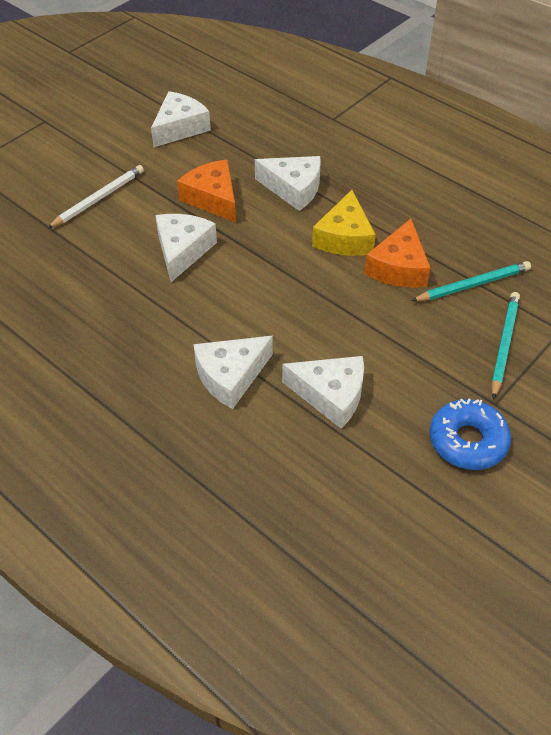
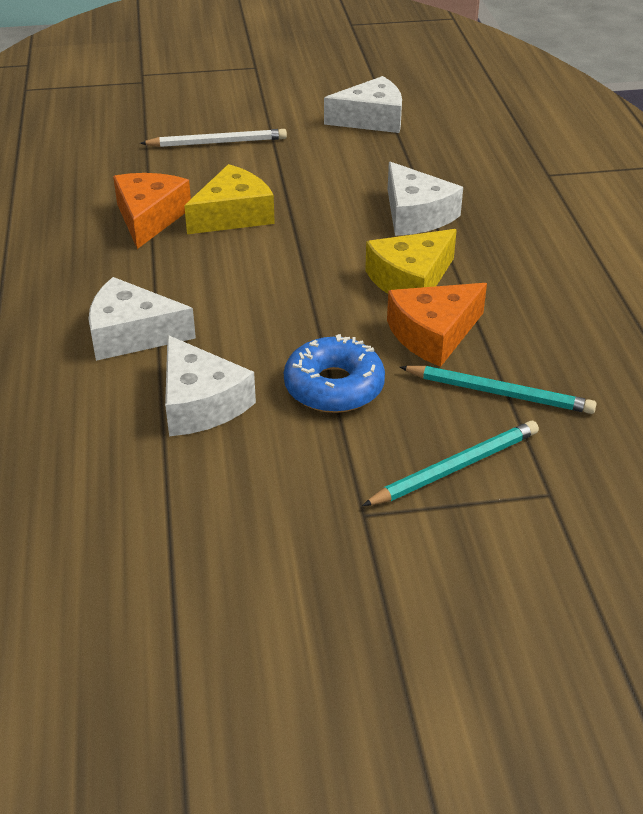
camera: 40 degrees right, 10 degrees down
(182, 250) = (233, 215): white cheese -> yellow cheese
(212, 198) = (321, 187): orange cheese -> orange cheese (149, 218)
(467, 441) = (281, 528): blue donut -> blue donut (334, 386)

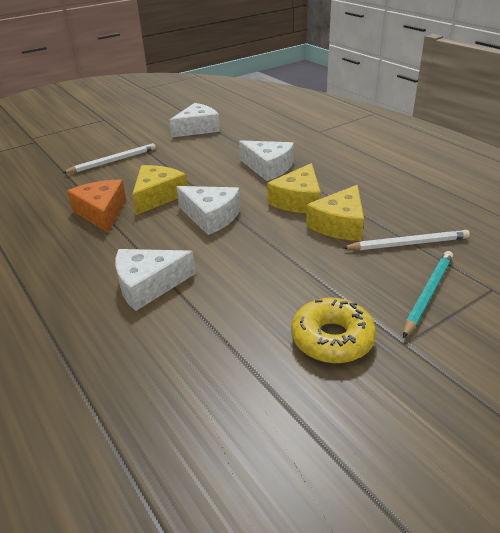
camera: 25 degrees left, 5 degrees down
(200, 403) = (235, 313): white cheese -> white cheese (211, 217)
(283, 476) = (332, 339): none -> yellow donut
(334, 386) = (311, 273): blue donut -> none
(433, 334) = (339, 225): orange cheese -> yellow cheese
(499, 393) = (408, 244): turquoise pencil -> white pencil

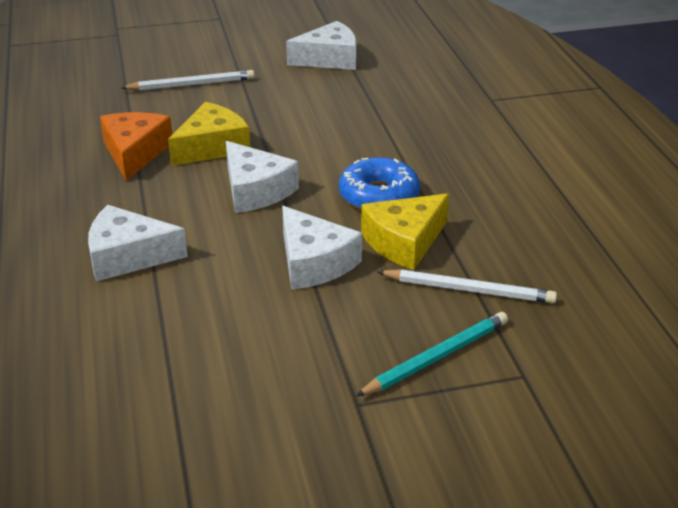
camera: 20 degrees right, 0 degrees up
(268, 167) = (378, 139): white cheese -> white cheese (314, 262)
(298, 200) = (379, 196): yellow cheese -> blue donut
(332, 339) = (280, 374): yellow donut -> none

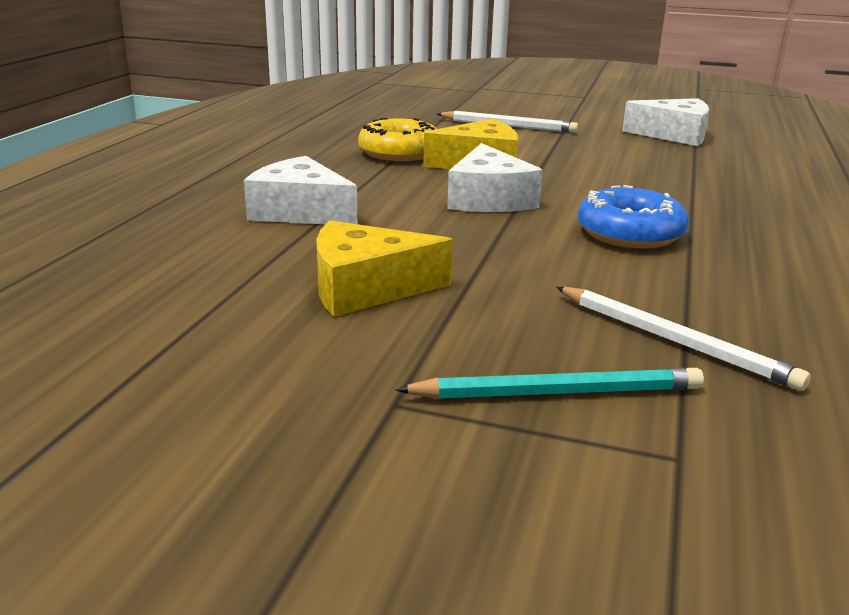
camera: 30 degrees right, 10 degrees down
(135, 153) = (400, 153): orange cheese -> yellow donut
(314, 262) = (490, 264): white cheese -> none
(404, 242) = (624, 276): yellow cheese -> yellow cheese (366, 288)

